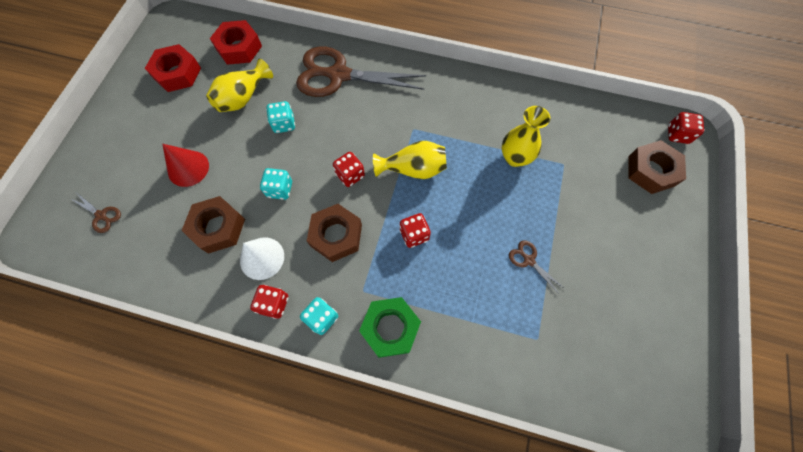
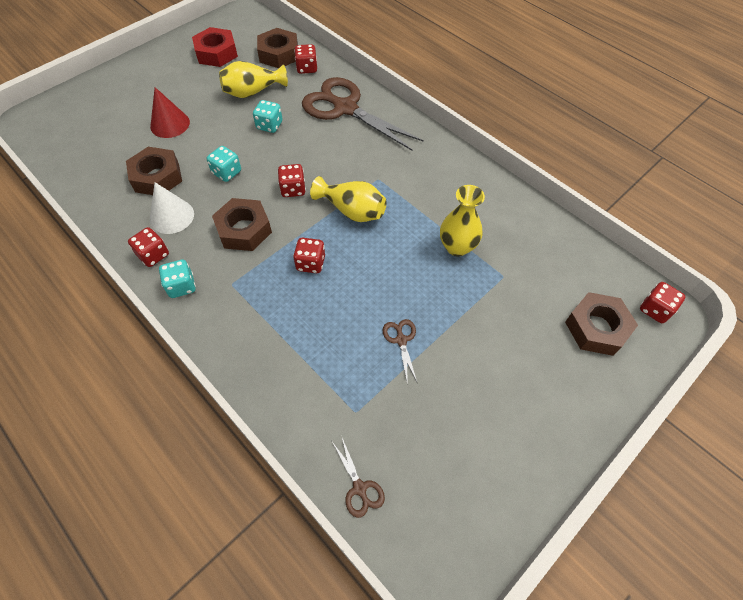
camera: 30 degrees right, 10 degrees down
(101, 215) = (83, 128): brown scissors -> brown scissors (359, 488)
(239, 48) = (279, 54): red nut -> brown nut
(276, 51) = (307, 68): none -> red dice
(390, 328) = (230, 326): green nut -> none

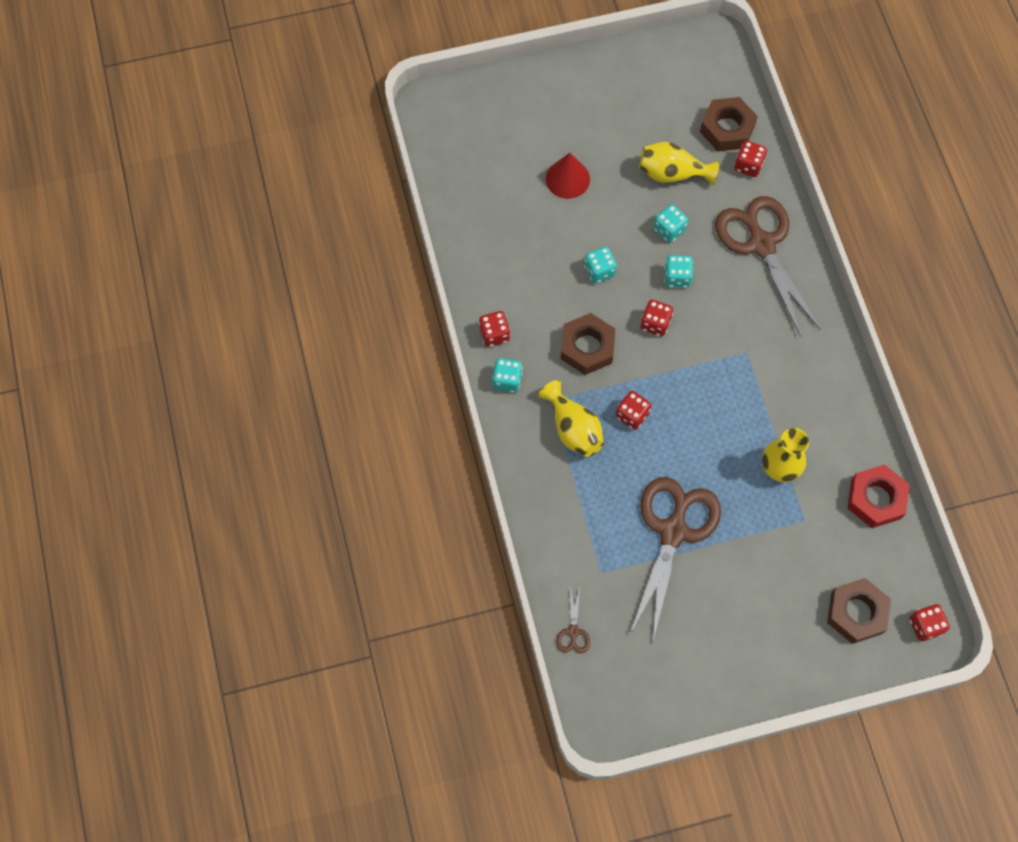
camera: 30 degrees right, 10 degrees up
(157, 177) = (530, 243): brown nut -> none
(172, 216) = (526, 298): white cone -> none
(216, 53) = (658, 95): red nut -> red nut (875, 499)
(293, 152) = (677, 277): none -> turquoise dice
(352, 211) = (700, 377): yellow vase -> yellow vase (573, 429)
(401, 340) = (673, 531): brown scissors -> brown scissors, size x2.46

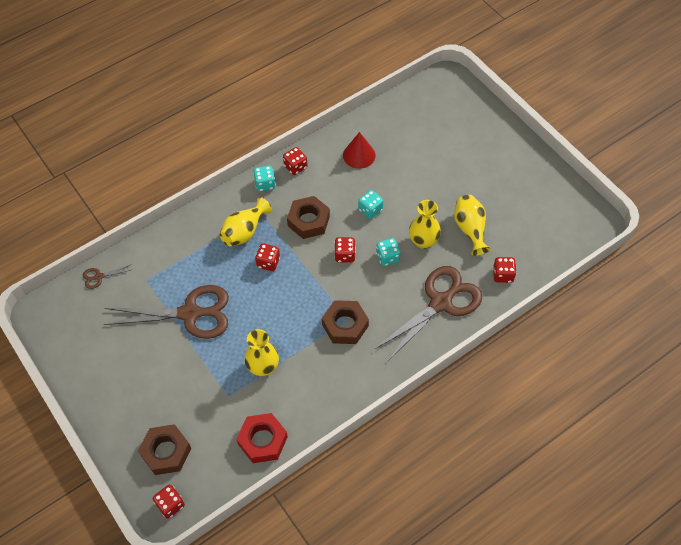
camera: 70 degrees right, 10 degrees down
(567, 179) = (433, 170): red cone -> red cone (359, 155)
(669, 230) = (423, 241): turquoise dice -> yellow vase
(727, 129) = (526, 252): brown nut -> brown nut (345, 325)

